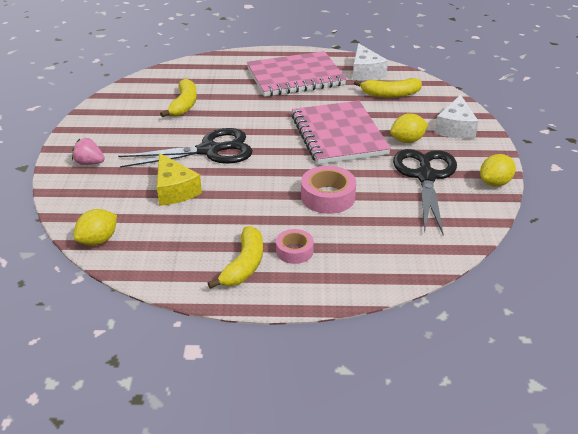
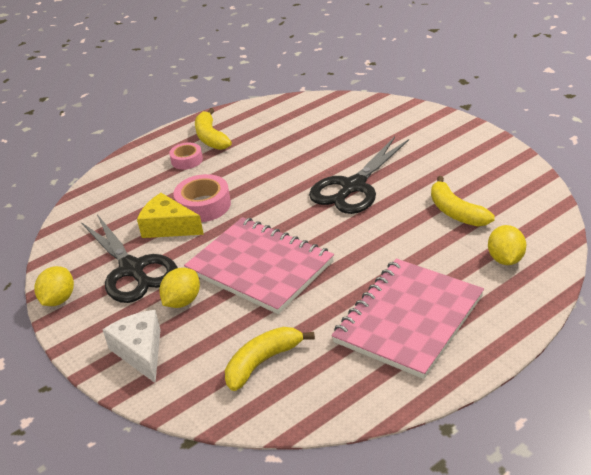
camera: 145 degrees right, 0 degrees up
(89, 163) = (424, 129): pink strawberry -> none
(98, 240) = (323, 102): yellow lemon -> yellow lemon (505, 259)
(174, 190) = (328, 148): yellow cheese -> yellow cheese (168, 227)
(365, 72) = (336, 386): white cheese -> none

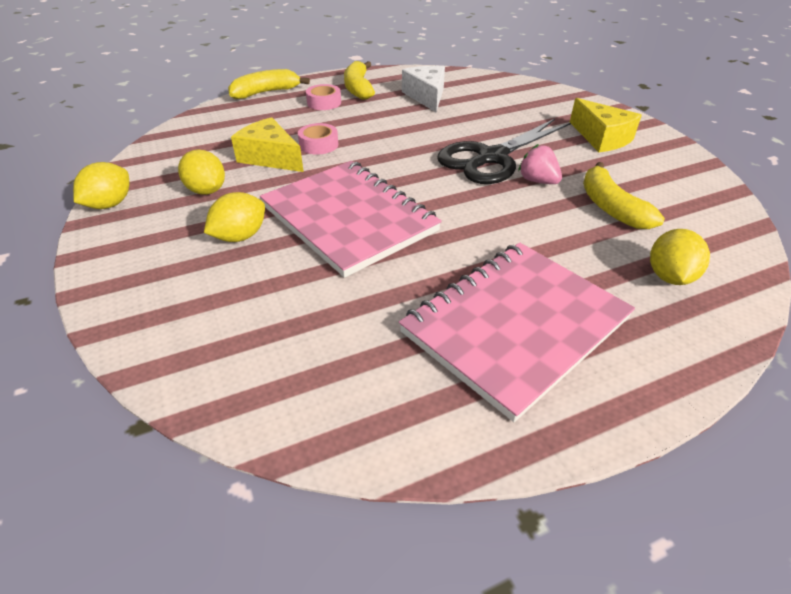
camera: 10 degrees right, 5 degrees up
(132, 269) = (207, 191): black scissors -> yellow lemon
(140, 351) = (156, 283): white cheese -> white cheese (426, 96)
(203, 205) = (319, 145): pink tape -> pink tape, size x0.63
(262, 362) = (295, 335): yellow banana -> yellow banana (266, 92)
(395, 201) = (537, 181): none -> pink strawberry
(437, 148) = (601, 138): none -> yellow cheese

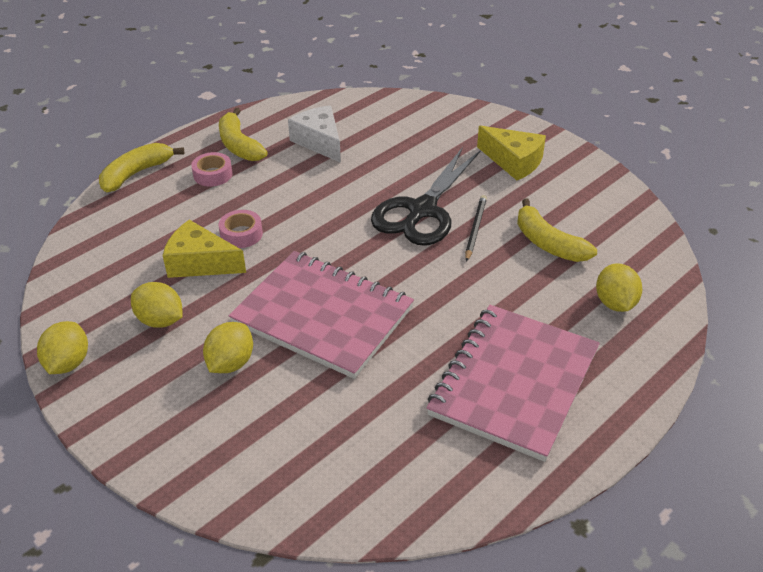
camera: 20 degrees left, 0 degrees up
(537, 181) = (475, 229): pink strawberry -> black pencil

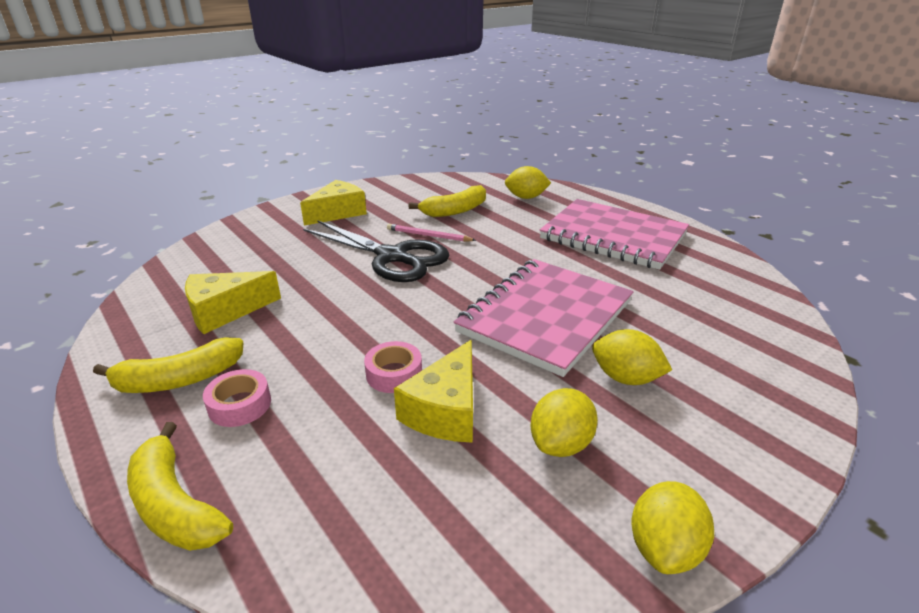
camera: 85 degrees left, 10 degrees down
(68, 363) = (664, 548): yellow lemon -> yellow lemon turned 75 degrees counterclockwise
(319, 142) = (225, 311): white cheese -> yellow cheese
(475, 229) = (428, 236): black pencil -> pink pencil

